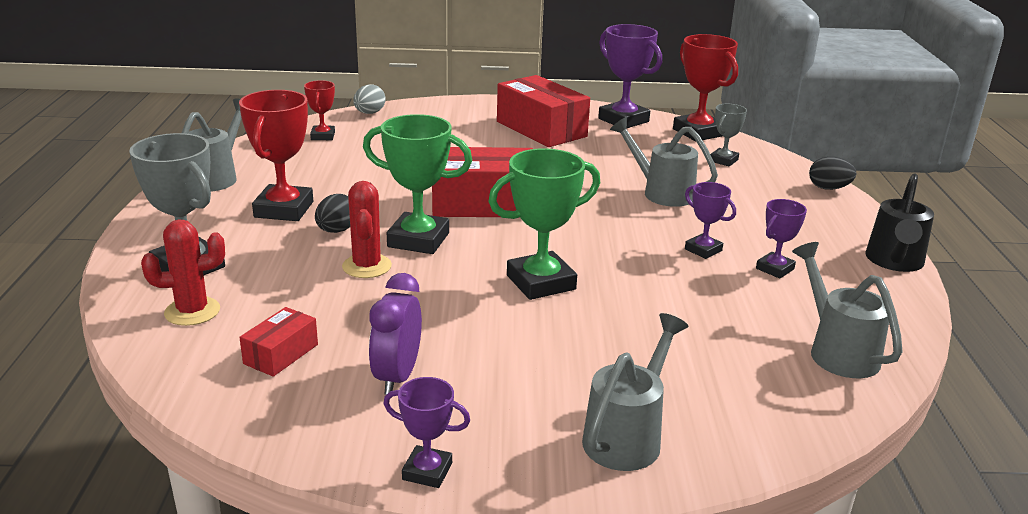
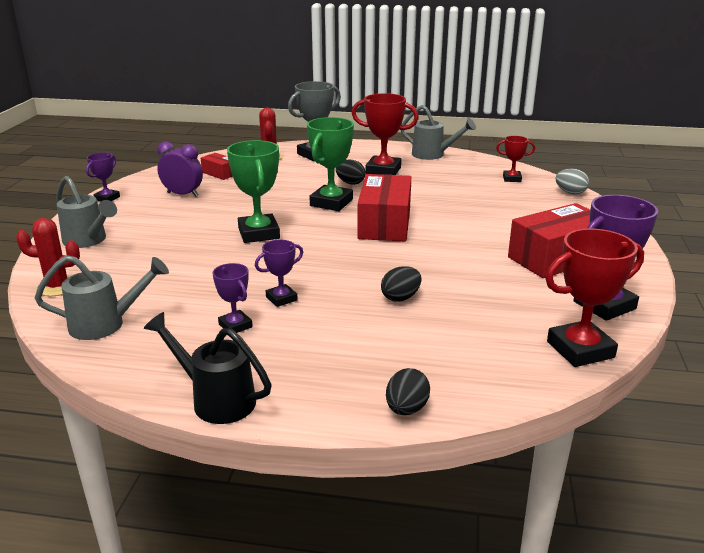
camera: 100 degrees right, 0 degrees up
(367, 266) = (301, 190): red cactus -> red cactus (57, 287)
(661, 192) = (400, 298): grey watering can -> black egg
(723, 160) = (488, 349): grey trophy -> none

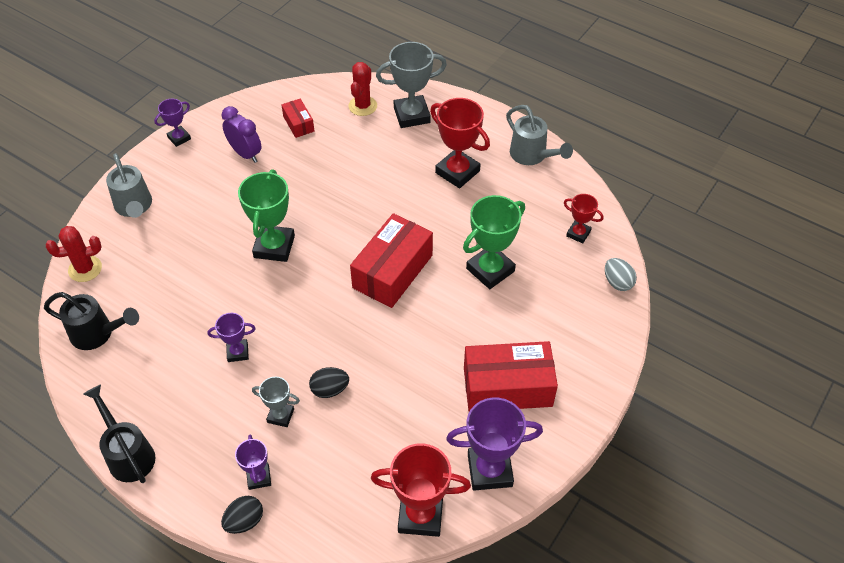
camera: 25 degrees right, 25 degrees up
(57, 287) = (85, 269): red cactus -> red cactus turned 45 degrees counterclockwise
(105, 324) = (97, 334): grey watering can -> black watering can
(235, 325) = (185, 374): purple trophy -> purple trophy (259, 477)
(331, 203) = (368, 216): green trophy -> green trophy (490, 270)
(350, 183) = (409, 185): black egg -> none
(368, 326) = (280, 416): none -> grey trophy

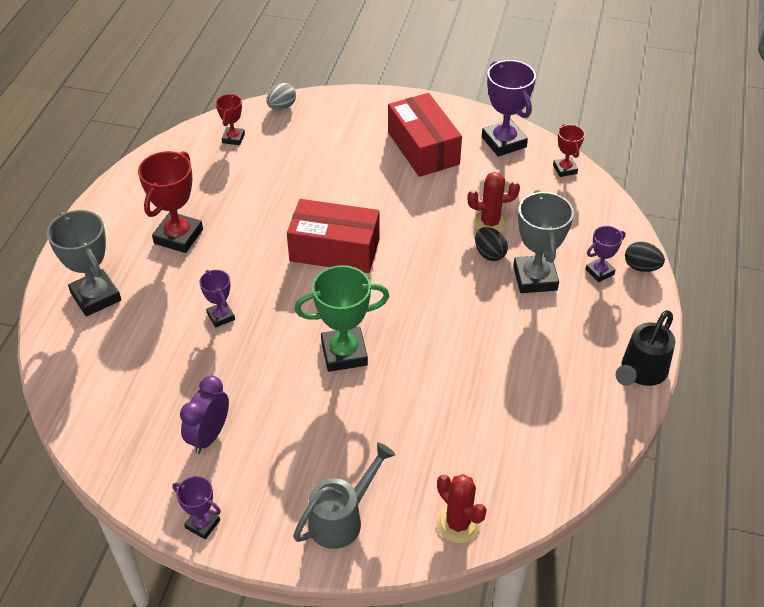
camera: 110 degrees left, 5 degrees down
(97, 334) = (534, 464): black watering can -> none
(237, 352) = (488, 333): purple trophy -> purple trophy (221, 316)
(280, 416) = (535, 278): grey trophy -> grey trophy, size x1.81
(298, 124) = (139, 400): red box -> none
(363, 106) = (90, 346): red cactus -> red cactus (490, 223)
(420, 515) = (565, 169): red trophy -> red trophy, size x0.55
(490, 270) = (302, 184): green trophy -> none
(532, 156) = (136, 187): grey watering can -> none

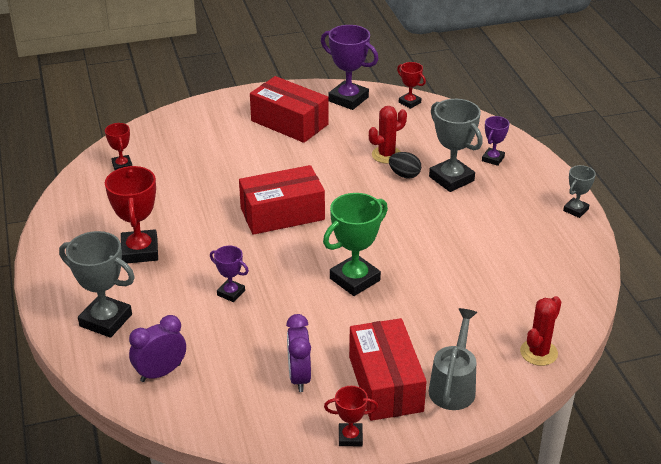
camera: 30 degrees left, 10 degrees down
(98, 372) = (160, 373): none -> purple clock
(202, 524) = (350, 437): purple trophy -> red trophy
(280, 483) = (385, 383): none -> red box
(282, 107) = (144, 131): grey egg -> none
(458, 524) = (538, 352): red cactus -> red cactus turned 75 degrees counterclockwise
(641, 267) = (518, 146): black egg -> none
(641, 372) = (575, 210): black watering can -> grey trophy

